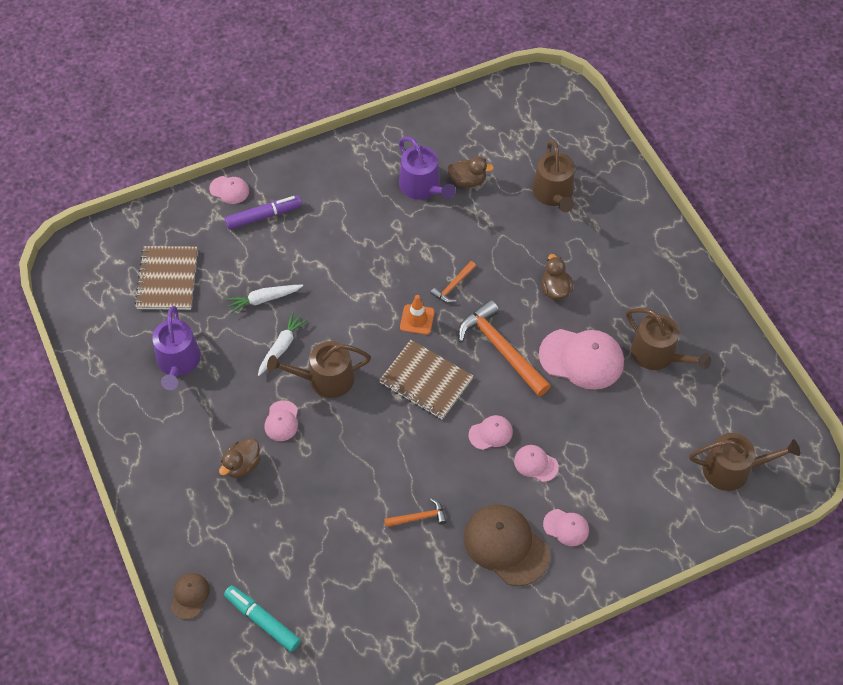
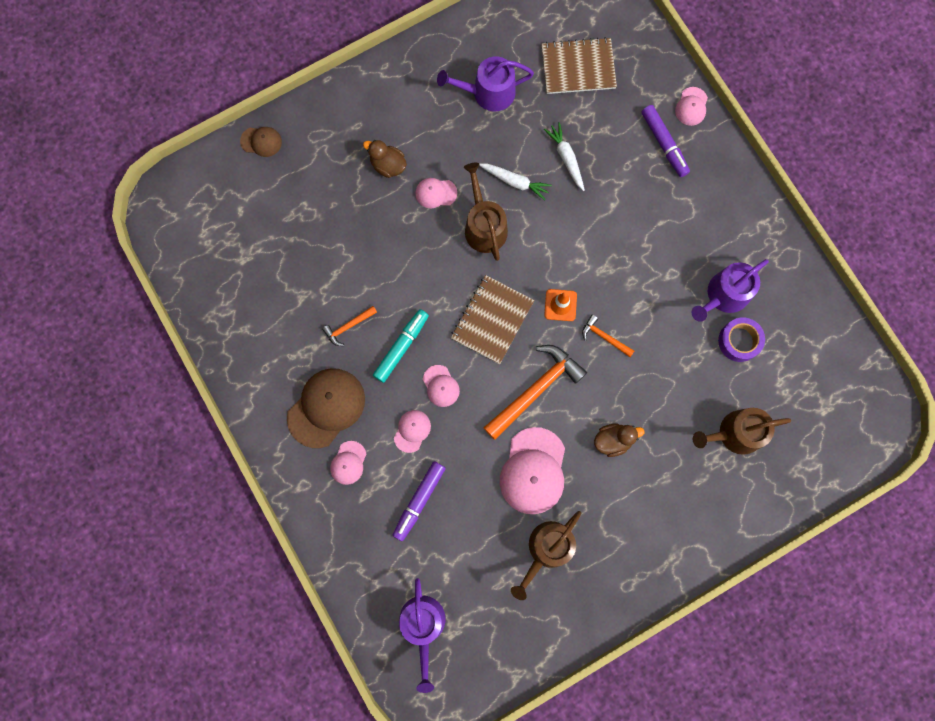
camera: 85 degrees right, 20 degrees up
(262, 620) = (242, 204): turquoise marker -> turquoise marker (401, 347)
(419, 517) = (348, 326): orange hammer -> orange hammer turned 75 degrees clockwise
(467, 181) = (739, 341): brown duck -> purple tape
(608, 463) = (419, 501): none -> purple marker
(732, 469) = (423, 626): brown watering can -> purple watering can

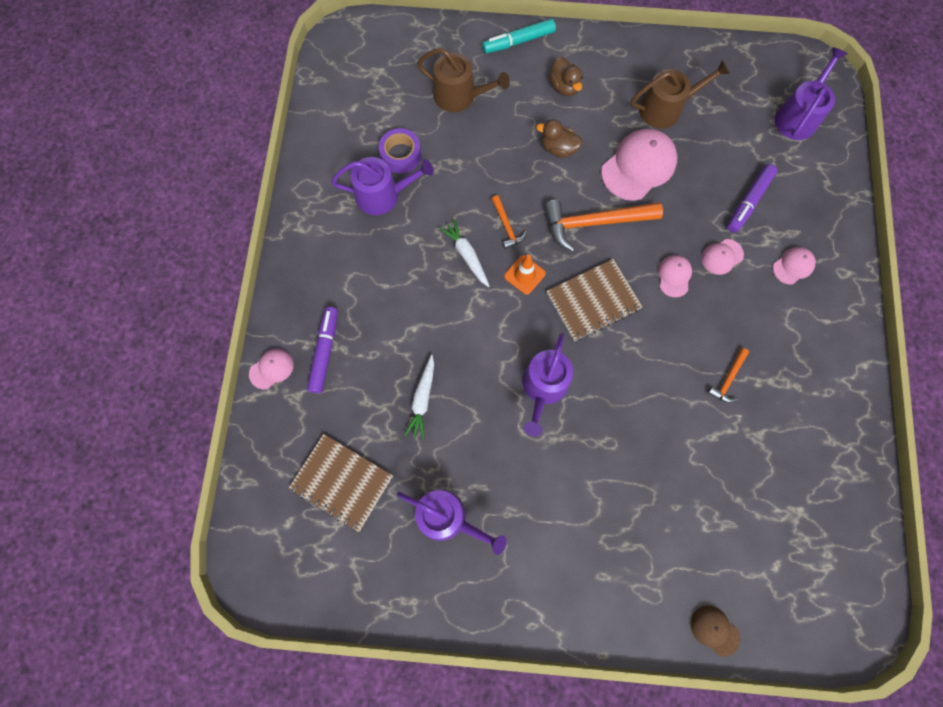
camera: 145 degrees left, 5 degrees down
(326, 407) = (788, 322): brown cap -> none
(348, 326) = (728, 379): orange hammer -> orange hammer turned 120 degrees clockwise
(388, 165) = (597, 511): brown duck -> brown duck (564, 87)
(401, 347) = (689, 330): turquoise marker -> turquoise marker (518, 41)
(419, 501) = (748, 202): purple marker -> purple marker turned 150 degrees clockwise
(436, 193) = (568, 450): pink cap -> none
(484, 226) = (543, 387): brown watering can -> purple watering can
(515, 182) = (486, 409): white carrot -> white carrot (466, 255)

